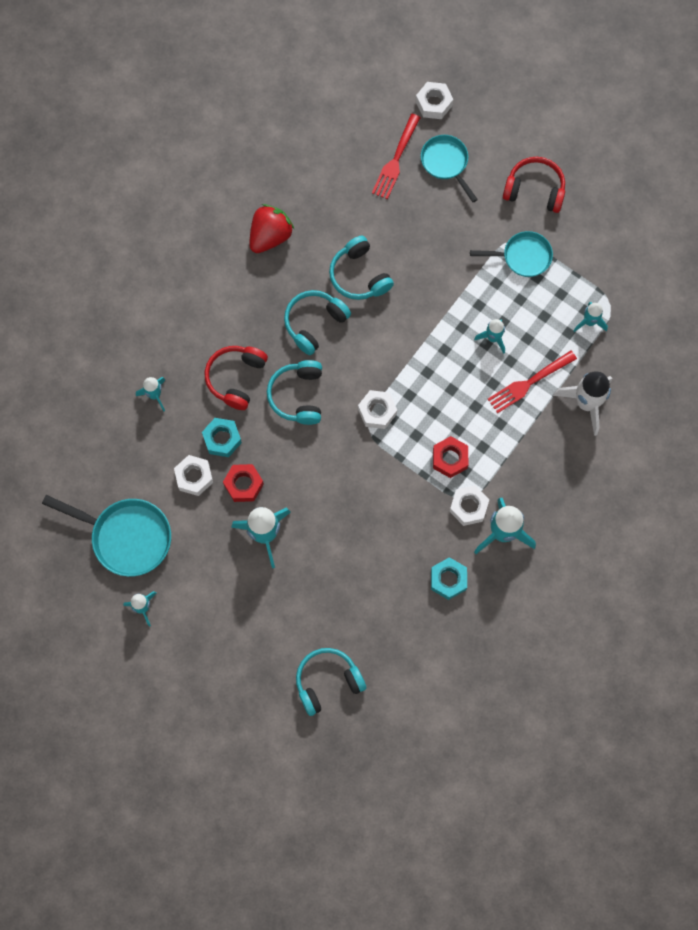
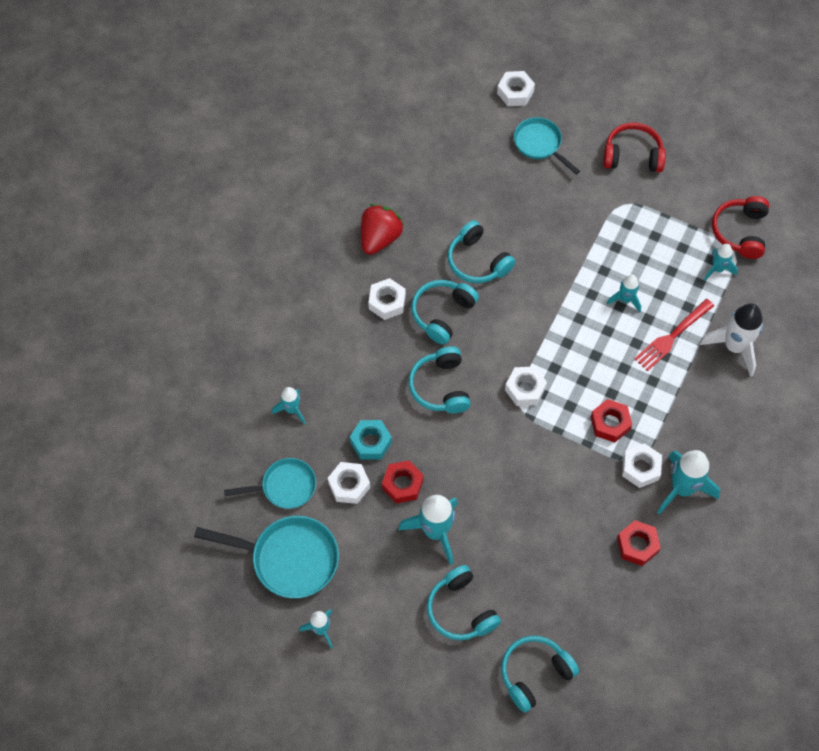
camera: 10 degrees left, 10 degrees down
(236, 378) = (373, 380): red headphones -> red headphones (740, 232)
(264, 303) = (387, 302): none -> white nut
(273, 611) = (461, 610): none -> turquoise headphones
(396, 159) = (490, 148): red fork -> none
(448, 580) = (637, 545): turquoise nut -> red nut
(523, 257) = (636, 218): turquoise pan -> turquoise pan (285, 487)

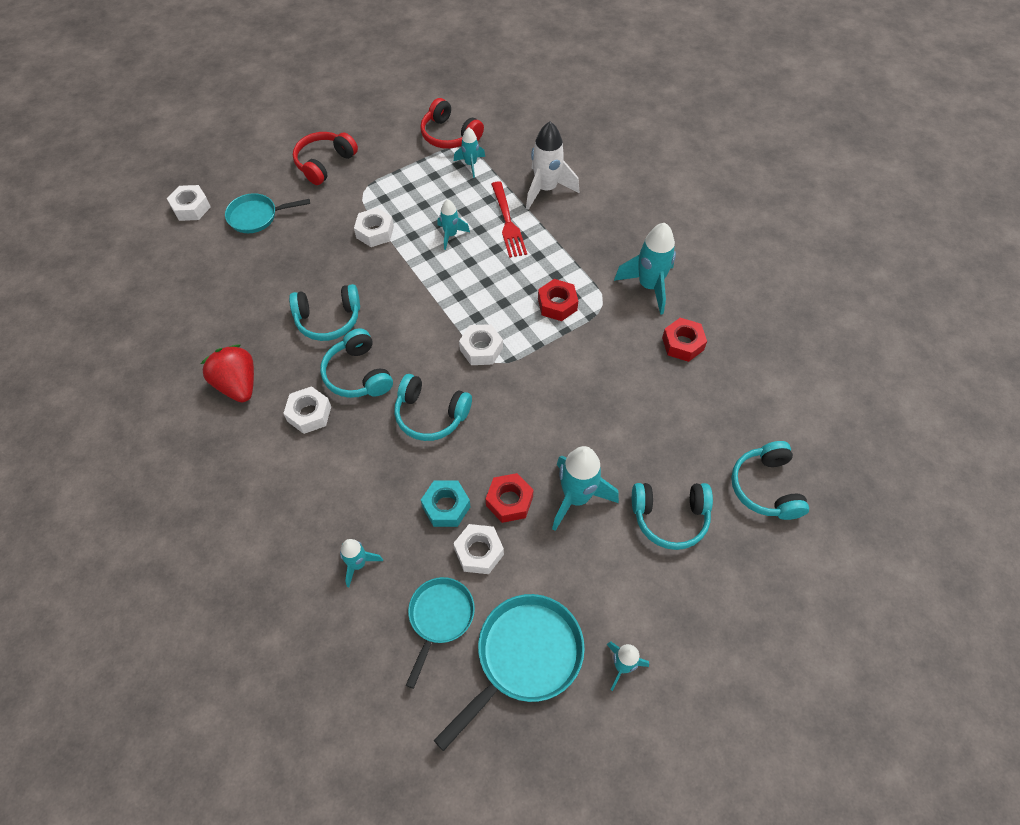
camera: 60 degrees left, 5 degrees down
(640, 468) = (612, 305): white nut -> white nut (375, 232)

